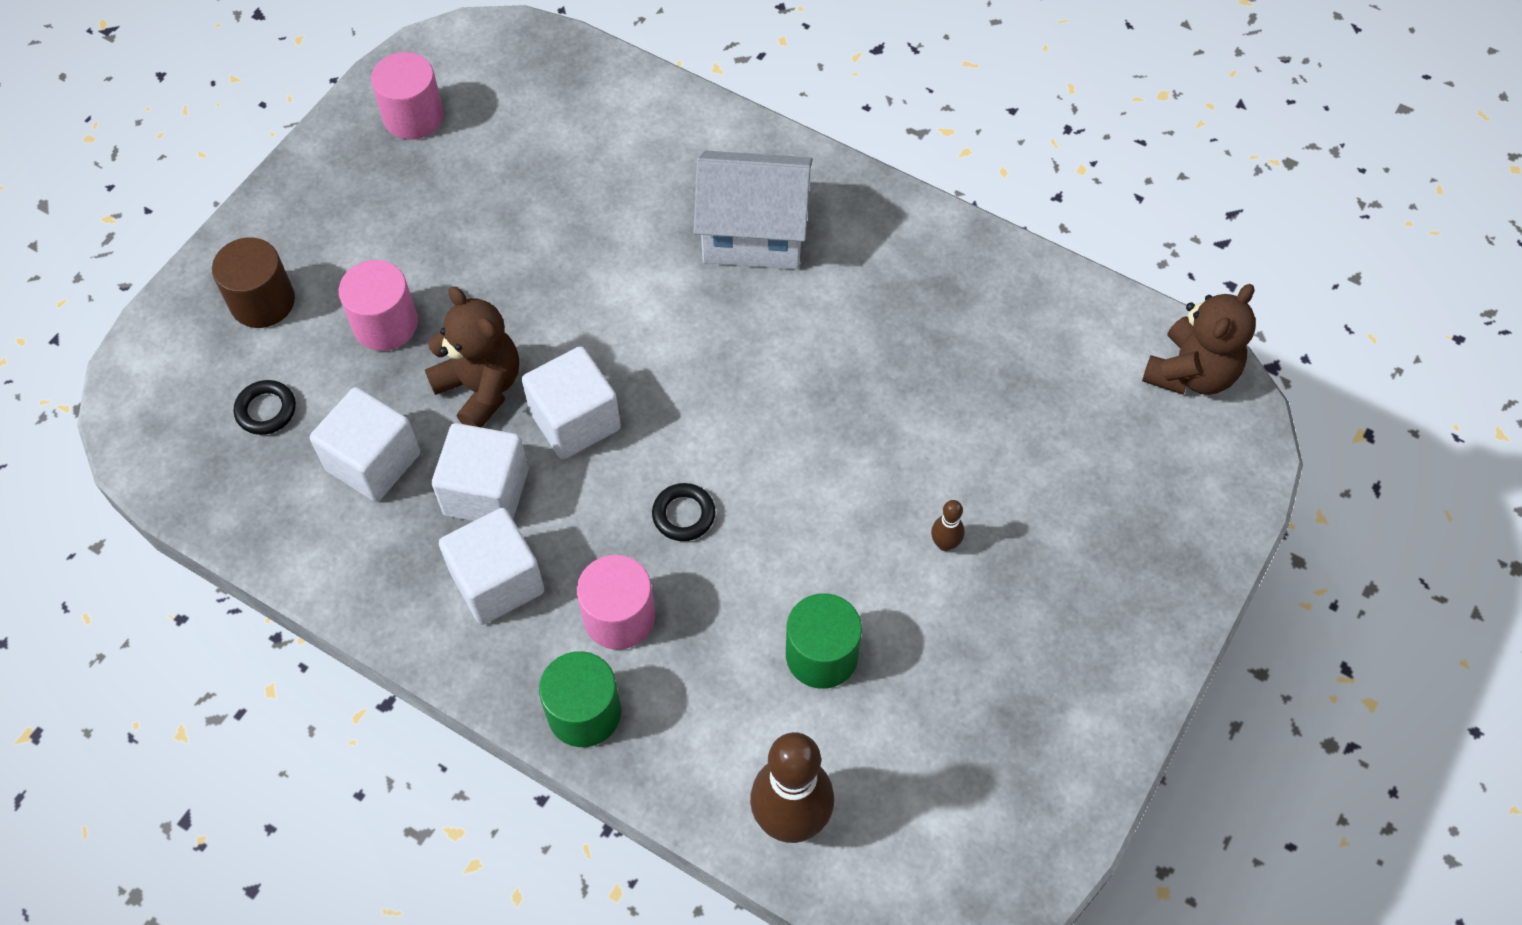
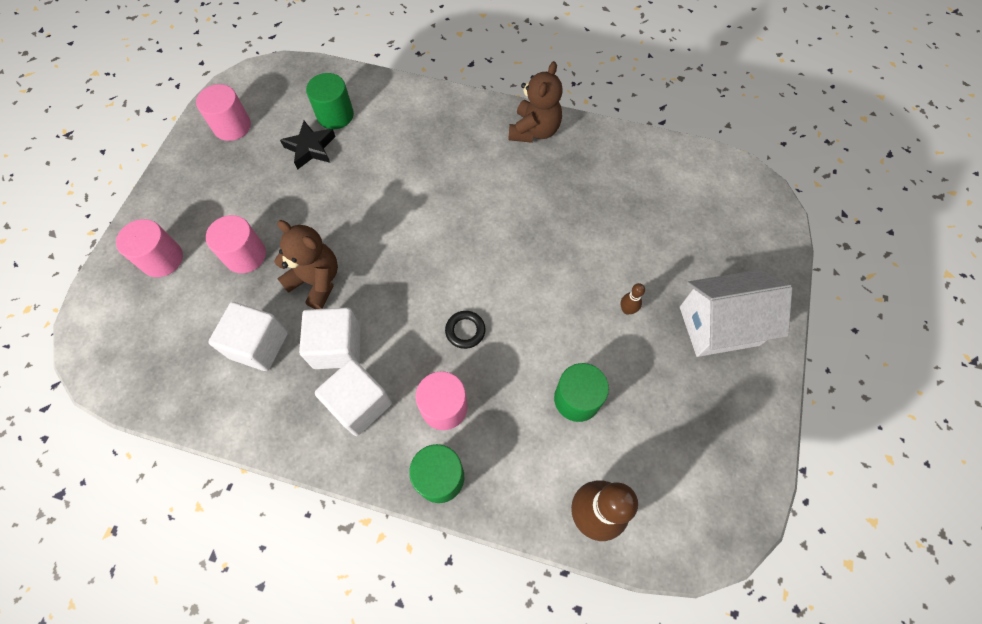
camera: 15 degrees left, 5 degrees up
(262, 301) = (162, 259): brown cylinder -> pink cylinder
(266, 410) = (180, 328): black ring -> none
(525, 178) = (310, 148): none -> black star
(575, 420) = (381, 288): white cube -> none
(578, 132) = (335, 115): none -> green cylinder
(754, 234) = (456, 152): white house -> white house (719, 326)
(1191, 373) = (729, 176): brown teddy bear -> brown teddy bear (534, 131)

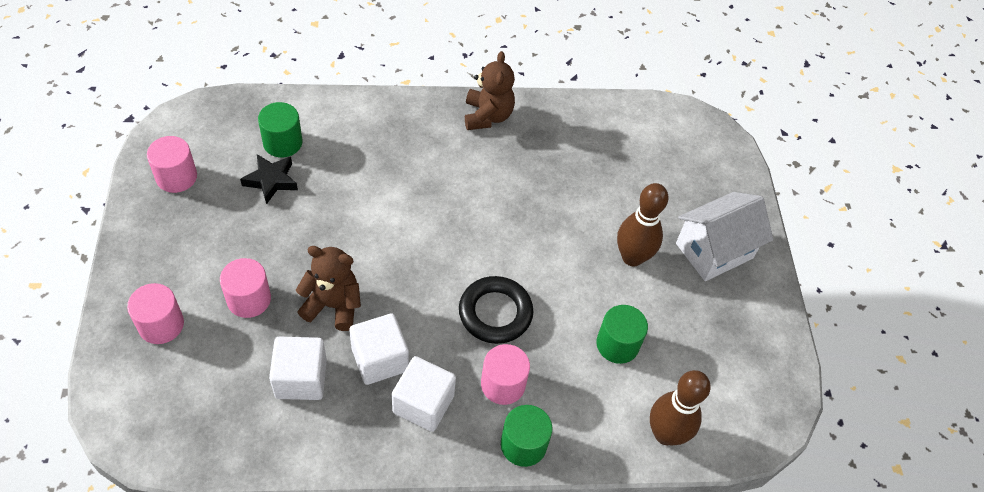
camera: 25 degrees left, 10 degrees down
(465, 331) = (495, 313): black ring -> black ring, size x1.90
(627, 310) = (632, 257): brown bowling pin -> brown bowling pin, size x2.29

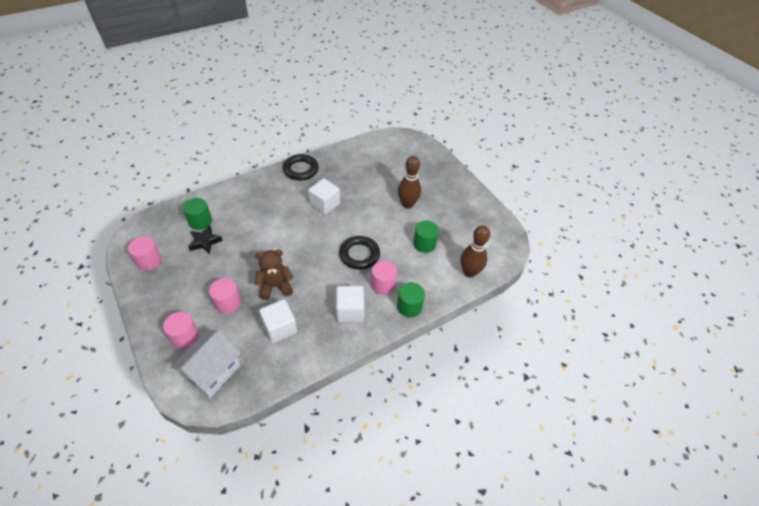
camera: 25 degrees left, 5 degrees down
(380, 359) = (315, 301): white cube -> white cube (325, 204)
(487, 116) = (301, 170): brown teddy bear -> black ring
(714, 251) = (441, 187): white house -> white house (212, 372)

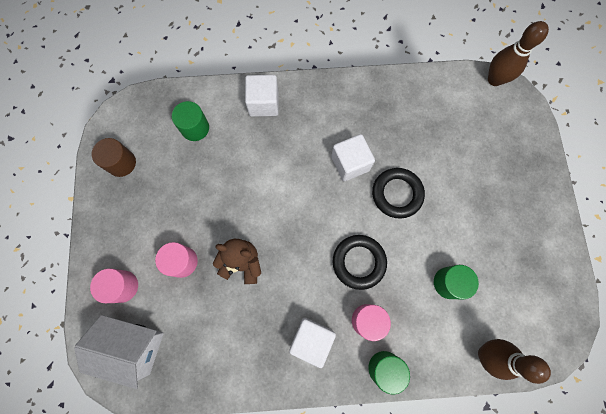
camera: 30 degrees right, 25 degrees up
(149, 261) = (121, 163): pink cylinder -> brown cylinder
(205, 242) = (189, 161): black star -> none
(212, 372) = (134, 346): white house -> white house turned 45 degrees clockwise
(280, 328) = (224, 324): white cube -> white cube (263, 103)
(301, 170) = (344, 93): black ring -> black ring (397, 194)
(407, 204) = (457, 208): brown bowling pin -> brown bowling pin (494, 79)

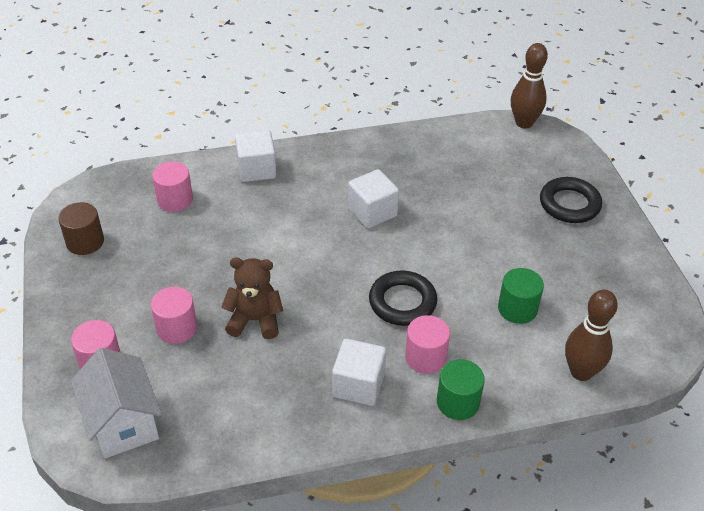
camera: 10 degrees left, 30 degrees down
(134, 346) = (123, 422): white house -> white house turned 60 degrees clockwise
(195, 128) = (175, 200): green cylinder -> pink cylinder
(397, 194) = (435, 234): black ring -> black ring (569, 204)

